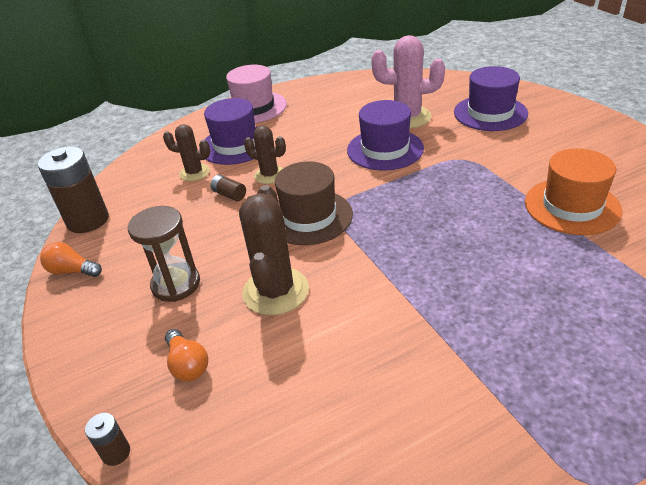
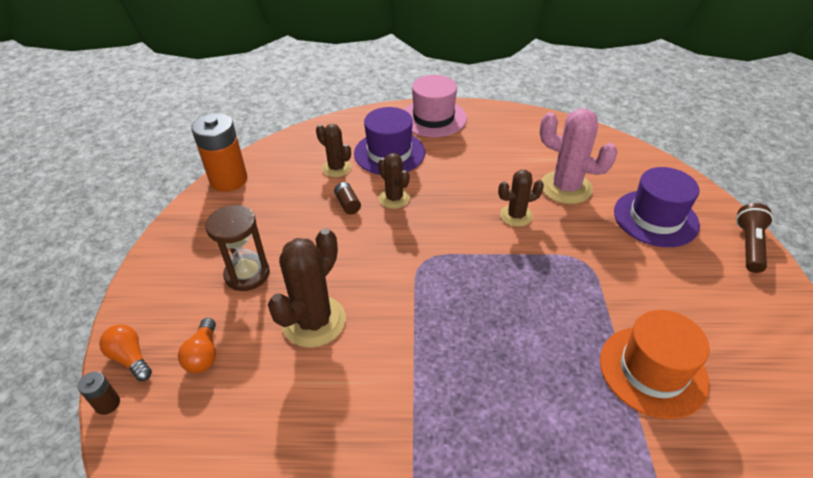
camera: 25 degrees right, 5 degrees up
(72, 271) = (187, 223): orange light bulb -> orange light bulb (130, 358)
(88, 220) = (228, 180): brown battery -> orange battery
(309, 217) = (395, 259): brown hat -> none
(385, 149) = (516, 216): purple hat -> brown cactus
(566, 106) = (749, 245): none -> brown flashlight

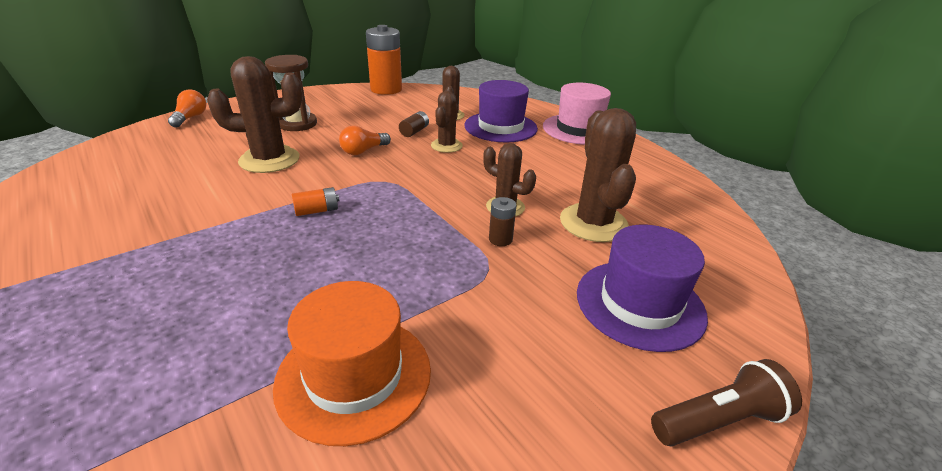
camera: 50 degrees right, 10 degrees down
(107, 404) = (148, 124): brown battery -> brown battery (500, 239)
(204, 355) = (208, 136): orange light bulb -> orange light bulb (363, 151)
(441, 320) = (317, 211): none -> orange battery
(565, 188) = (593, 223): pink cactus -> brown cactus

